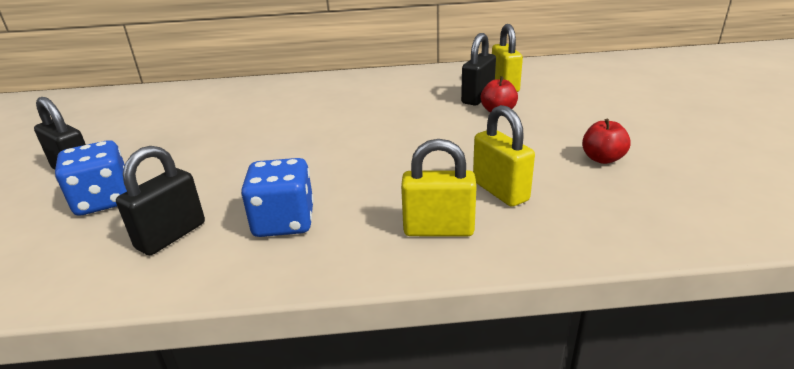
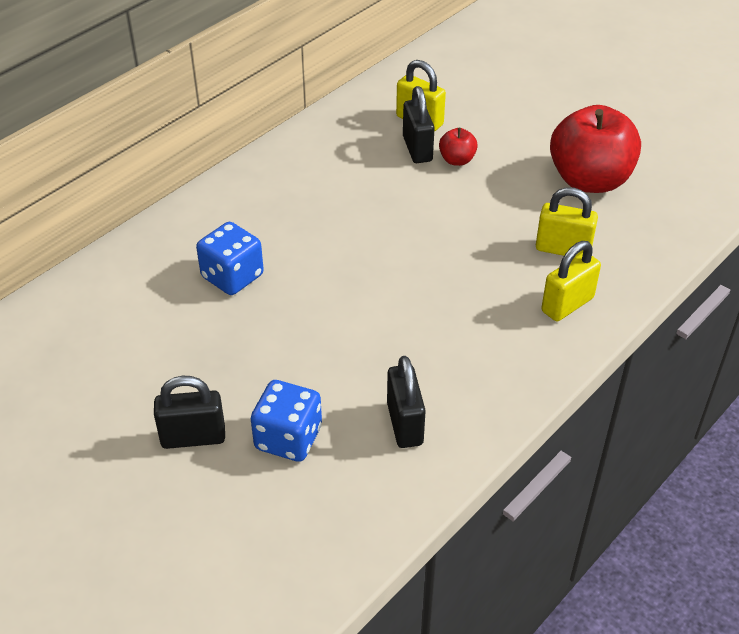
camera: 45 degrees left, 15 degrees up
(284, 222) = (463, 362): blue dice -> blue dice (232, 276)
(602, 159) = (589, 180): red apple -> red apple, size x2.25

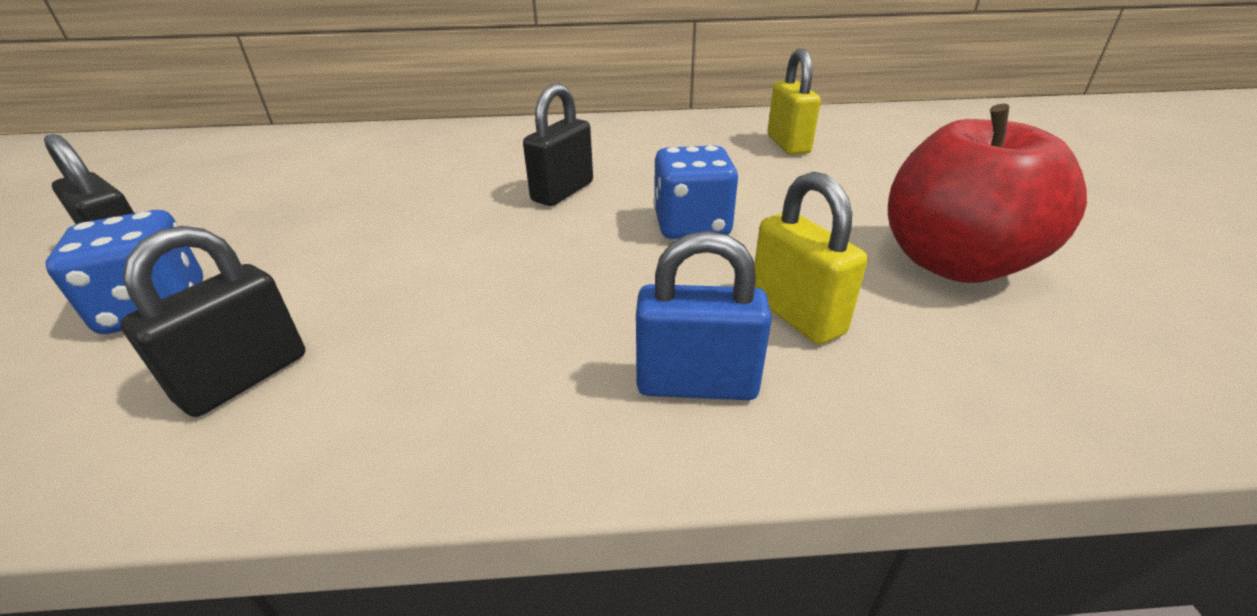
camera: 45 degrees right, 10 degrees down
(232, 276) = (419, 172): blue dice -> blue dice (691, 225)
(417, 149) = (750, 160): black padlock -> black padlock (562, 192)
(457, 160) = (781, 181): red apple -> none
(567, 305) = (696, 384): yellow padlock -> blue padlock

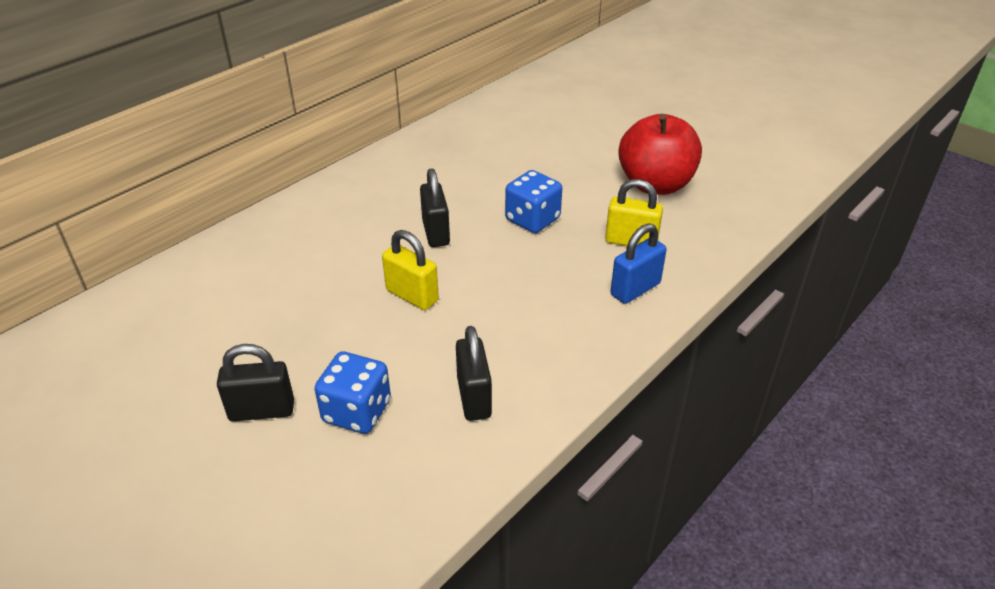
camera: 45 degrees left, 5 degrees up
(788, 144) = (502, 138): yellow padlock -> yellow padlock (412, 296)

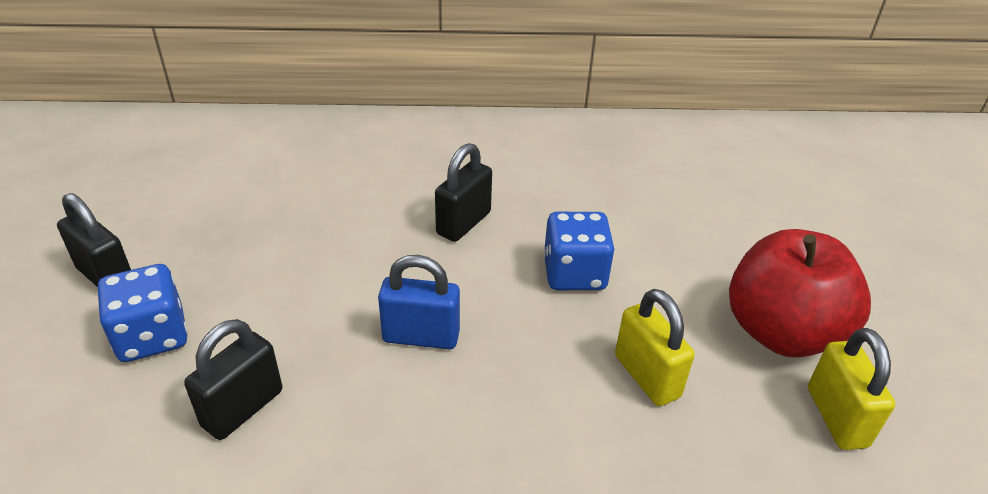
camera: 45 degrees right, 0 degrees up
(412, 296) = (352, 267): yellow padlock -> yellow padlock (836, 417)
(635, 289) = (566, 434): blue padlock -> blue padlock (421, 336)

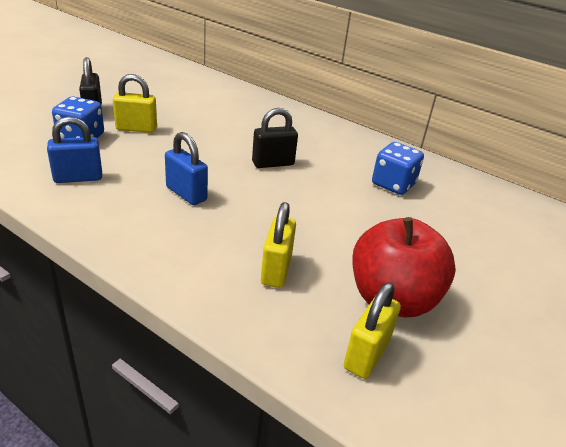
camera: 35 degrees right, 5 degrees down
(217, 270) = (136, 129): none -> yellow padlock
(243, 408) = (78, 178): black padlock -> blue padlock
(574, 273) = (302, 210): blue dice -> blue dice (393, 184)

